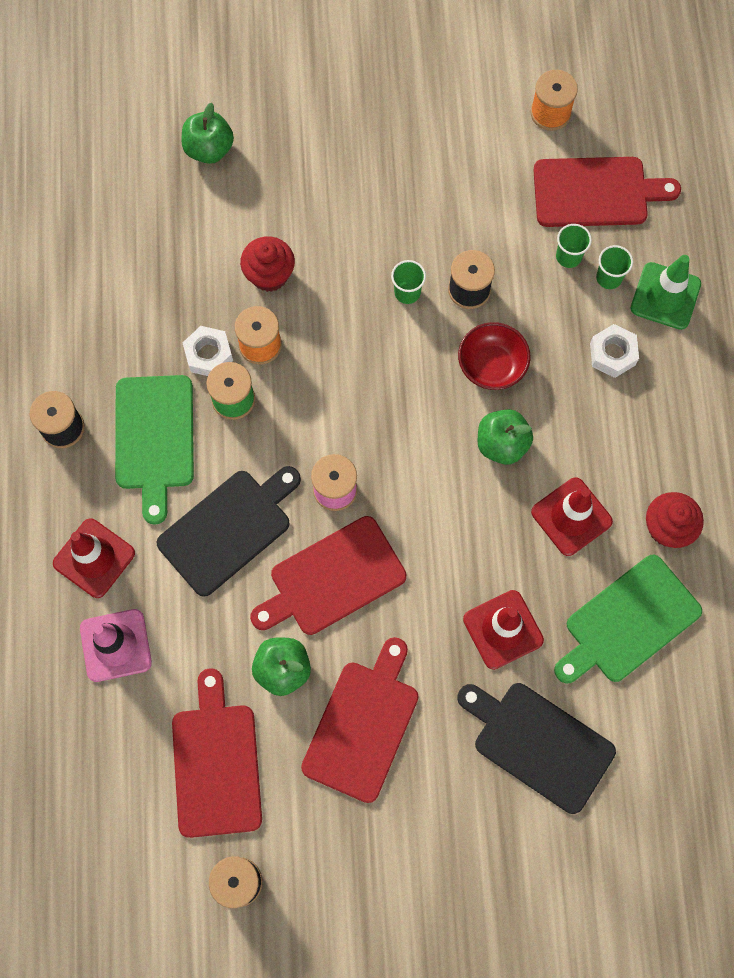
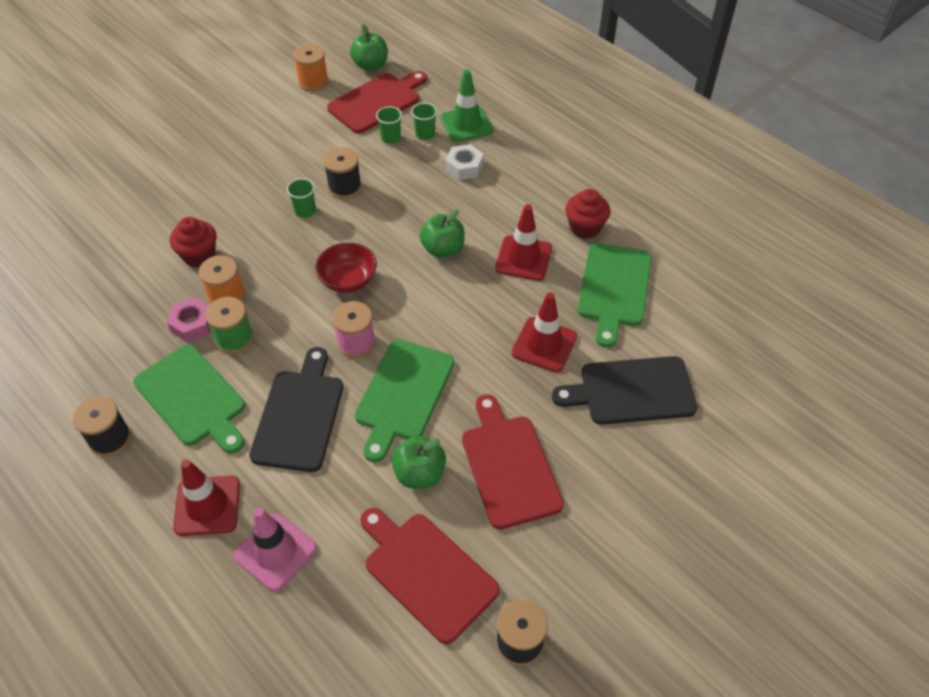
camera: 40 degrees left, 20 degrees down
(208, 355) = (192, 324): white nut -> pink nut
(209, 149) = (94, 215): green apple -> green apple (370, 66)
(333, 579) = (403, 394): red cutting board -> green cutting board
(491, 366) = (396, 215): red bowl -> red bowl (348, 280)

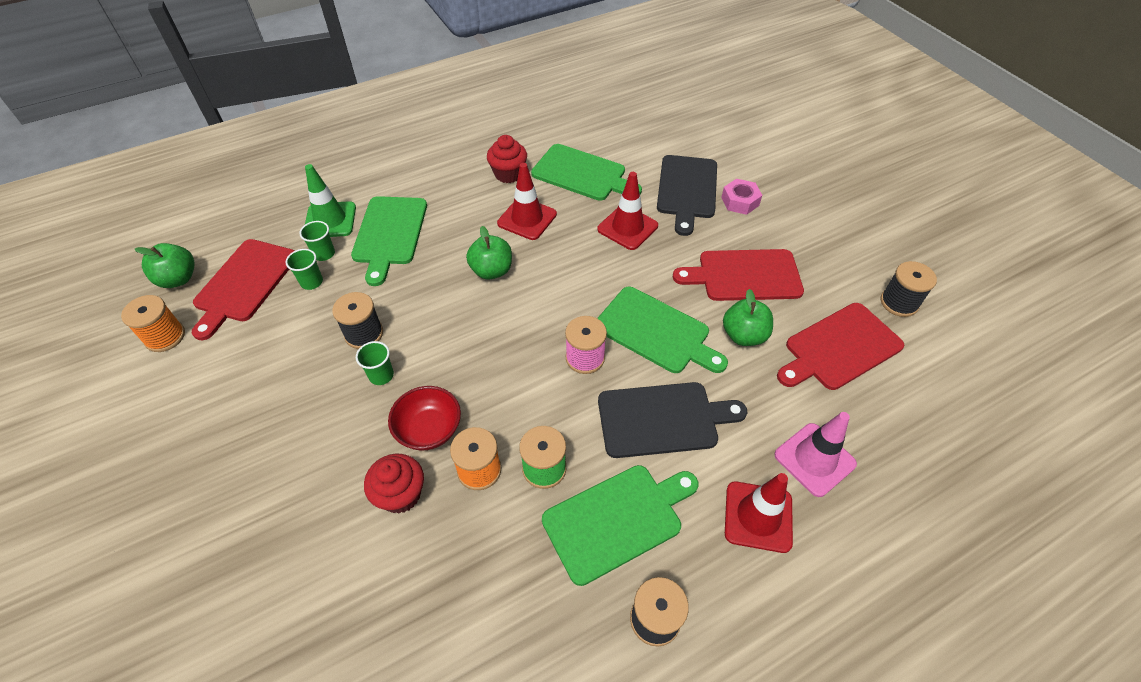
camera: 75 degrees left, 0 degrees up
(192, 324) = (509, 511): pink nut -> pink nut (740, 201)
(299, 415) = (662, 419): black cutting board -> black cutting board turned 150 degrees clockwise
(348, 280) = (501, 352): red bowl -> red bowl (429, 429)
(377, 101) = (244, 283): red cutting board -> red cutting board turned 135 degrees counterclockwise
(464, 167) = (390, 234): white nut -> green cutting board

